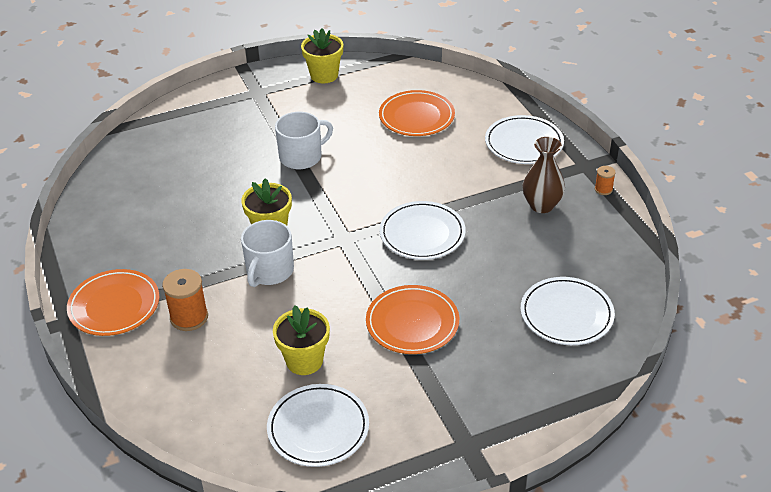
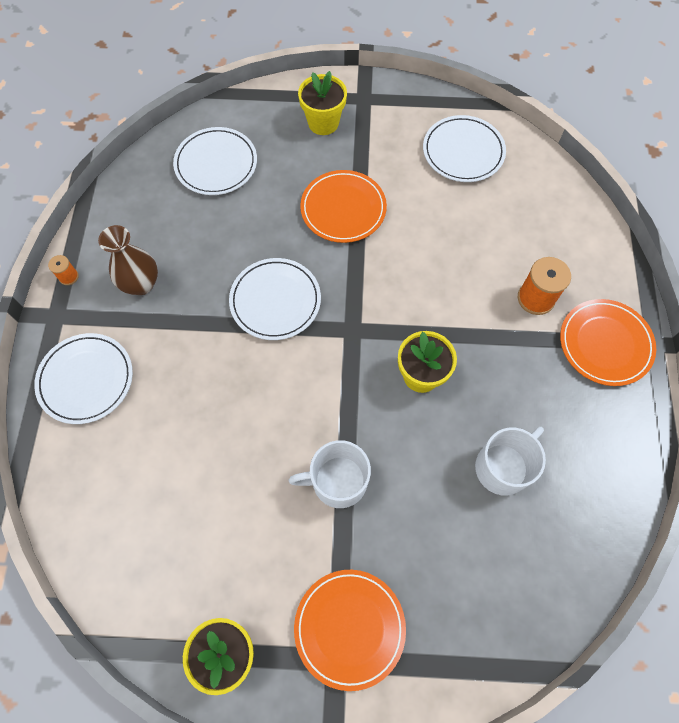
camera: 155 degrees left, 25 degrees up
(269, 271) = (442, 320): white mug -> white mug (503, 467)
(304, 361) = (449, 211): yellow flower pot -> yellow flower pot (323, 123)
(416, 117) = (166, 489): orange plate -> orange plate (349, 628)

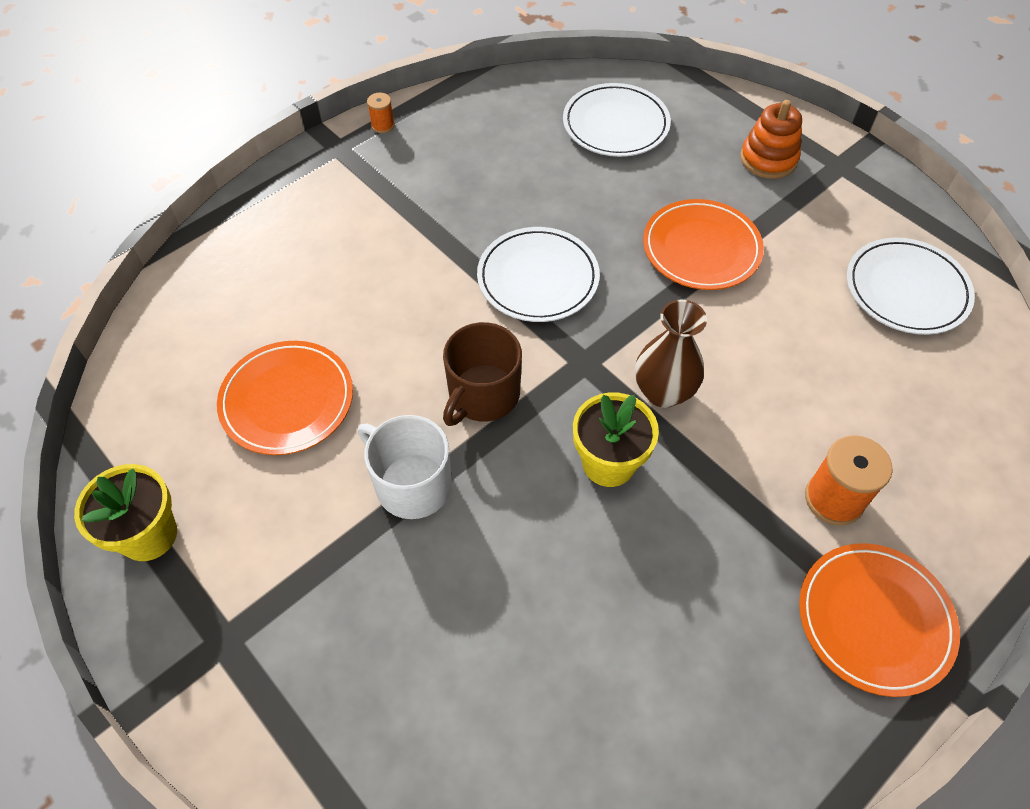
camera: 45 degrees right, 10 degrees down
(86, 380) = (303, 214): white plate -> none
(141, 284) = (434, 174): brown vase -> brown vase (663, 392)
(320, 397) = (483, 395): none -> brown mug
(323, 123) = (768, 159): yellow flower pot -> orange stacking toy
(349, 628) = (268, 625): orange plate -> orange plate (287, 400)
(503, 467) = (597, 632): white mug -> none

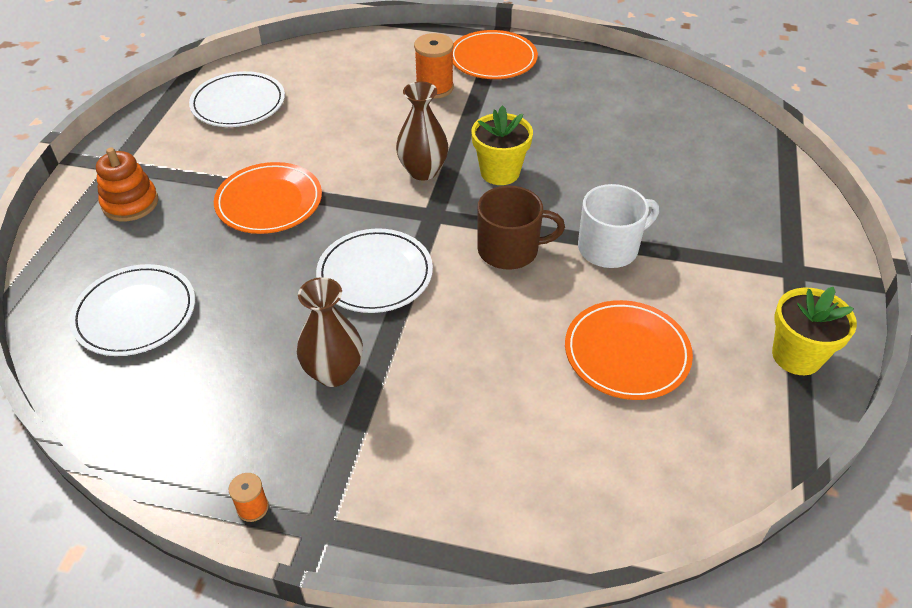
camera: 125 degrees left, 10 degrees down
(411, 484) = (609, 248): white mug -> white mug turned 120 degrees counterclockwise
(453, 206) = (334, 372): none -> brown vase

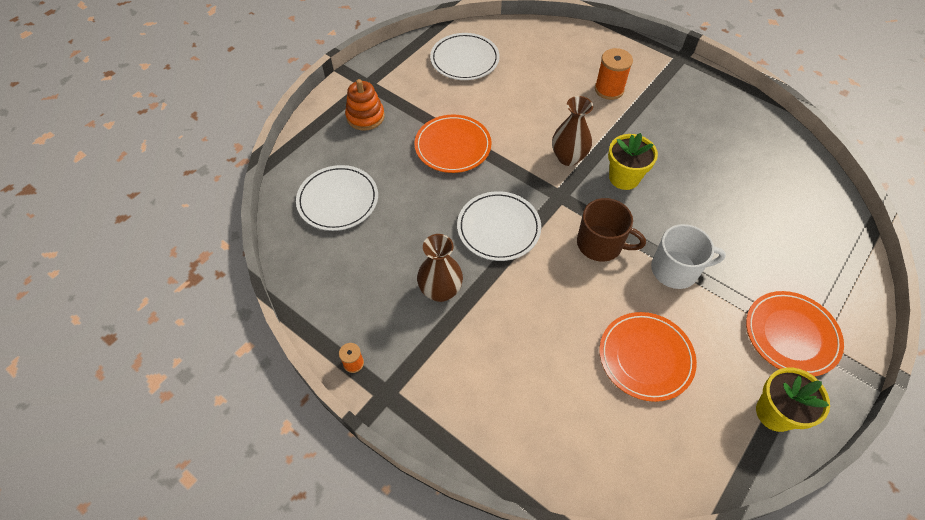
camera: 25 degrees right, 10 degrees up
(493, 59) = (665, 77): orange plate -> orange plate (791, 335)

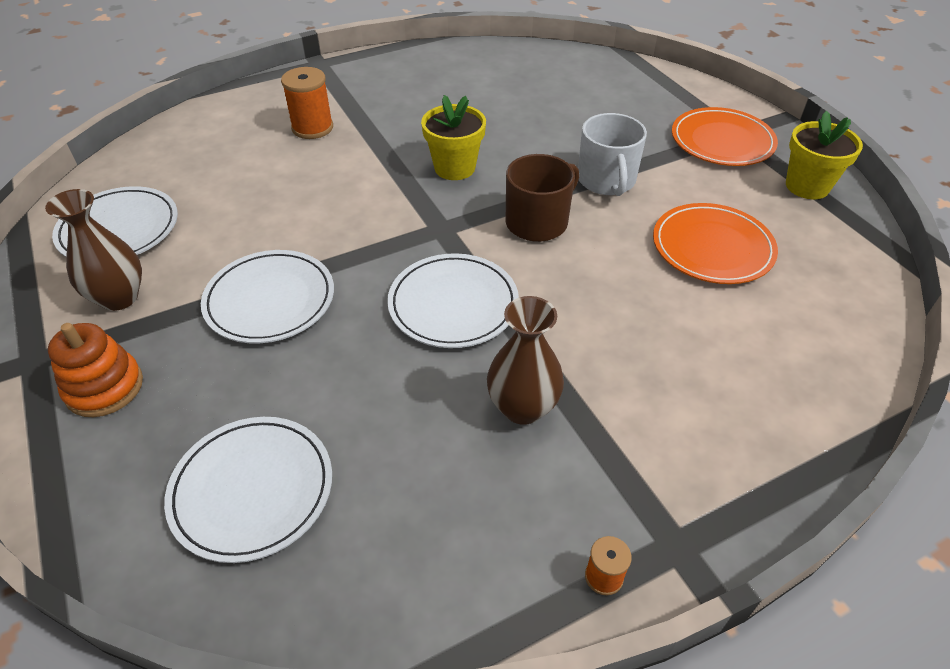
camera: 65 degrees left, 10 degrees down
(453, 146) = (270, 300): orange plate -> white plate
(568, 157) = (387, 199): brown vase -> brown vase (119, 297)
(676, 269) = (606, 180): white mug -> white mug turned 150 degrees clockwise

